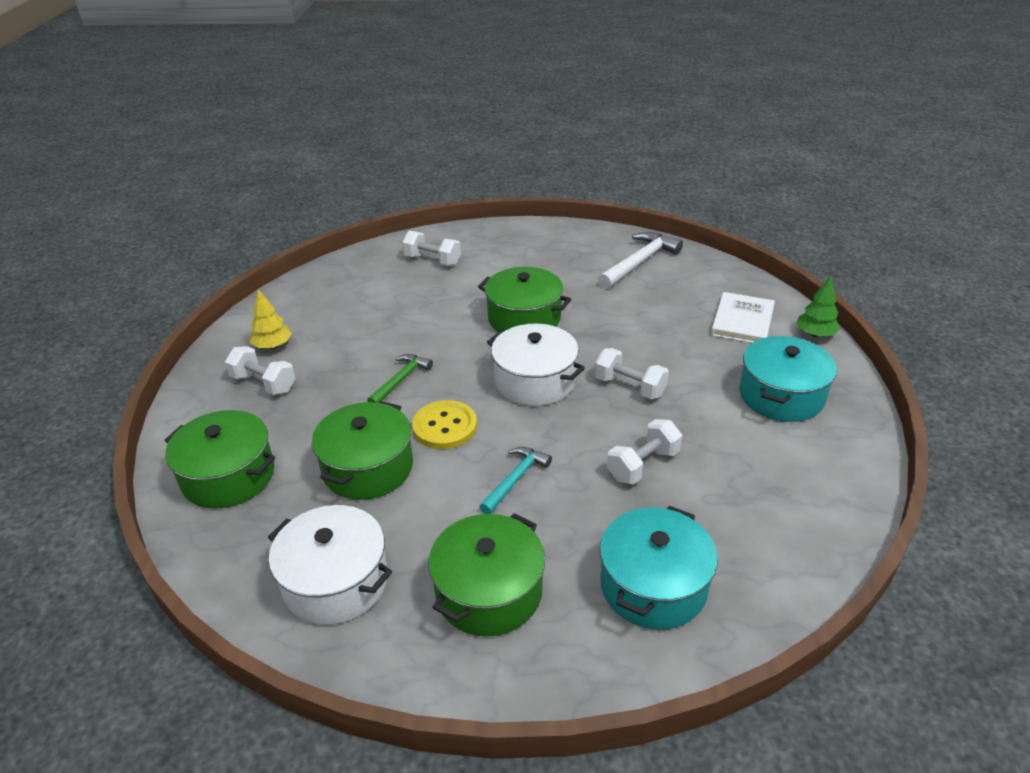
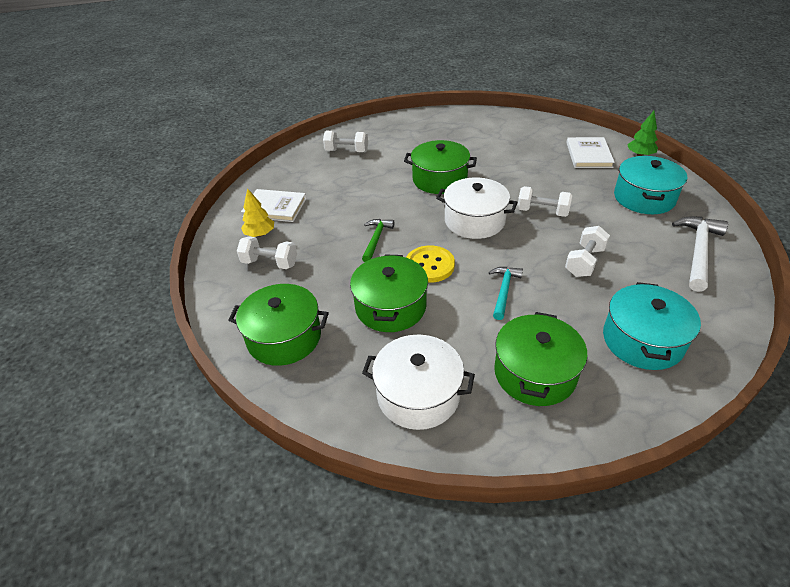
camera: 15 degrees left, 5 degrees up
(308, 316) = (275, 207): none -> white book
(639, 262) = (496, 128): white hammer -> white hammer (698, 251)

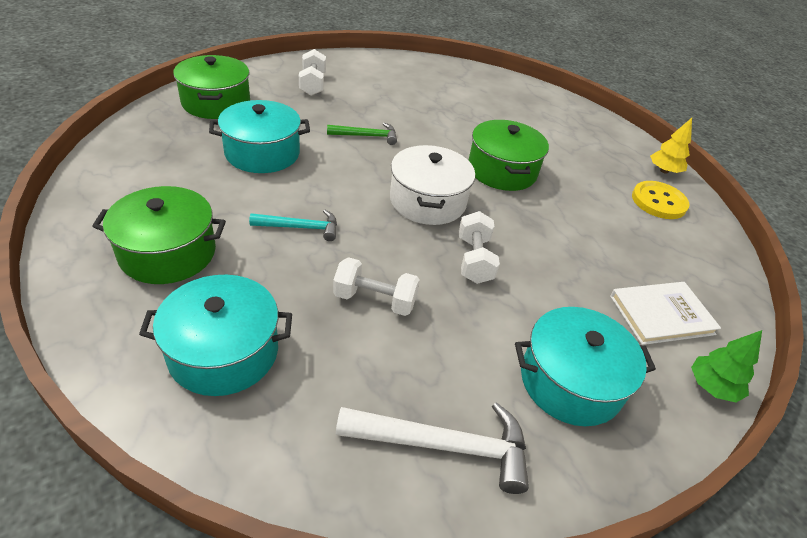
camera: 65 degrees right, 0 degrees up
(260, 234) = (353, 75): yellow tree -> yellow tree (664, 171)
(275, 207) = (396, 76): white book -> none
(347, 151) = (520, 104): white dumbbell -> none
(390, 307) = (262, 153): green pot -> turquoise pot
(418, 395) = (143, 177): white pot -> none
(429, 265) = (333, 173): yellow button -> yellow button (658, 202)

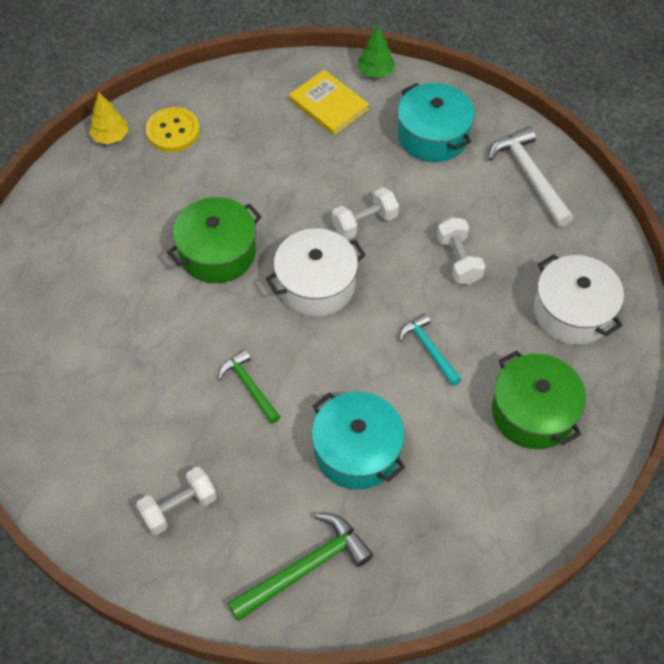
camera: 115 degrees left, 15 degrees up
(216, 103) = (305, 568): green pot -> green hammer
(224, 352) = (572, 312): turquoise pot -> white pot
(661, 315) = (328, 105): white book -> yellow book

